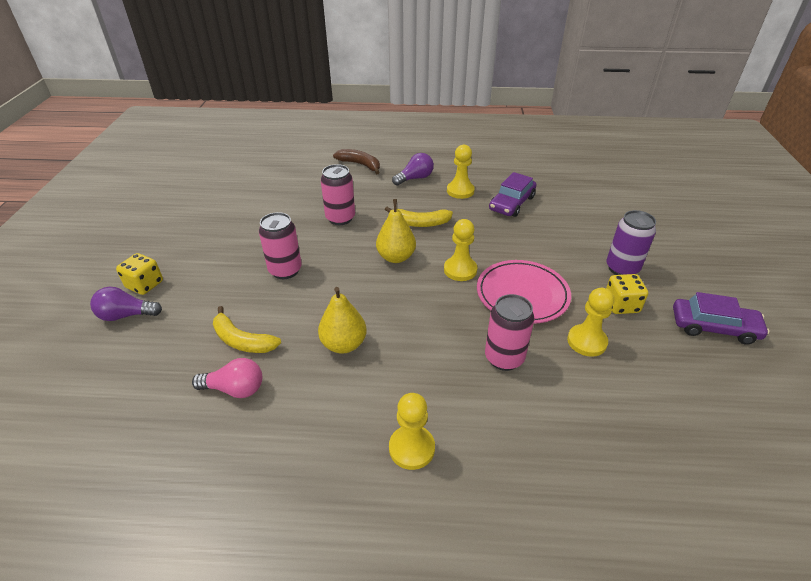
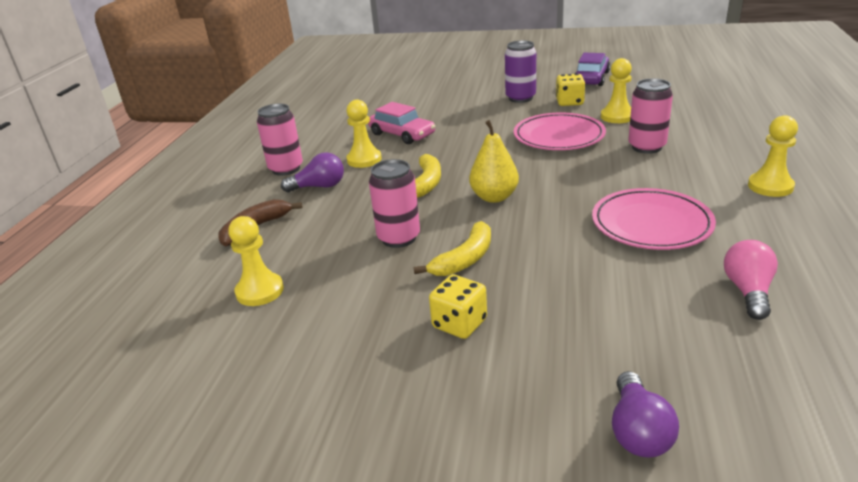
camera: 80 degrees left, 10 degrees down
(145, 285) = (554, 425): yellow dice -> yellow dice (459, 324)
(242, 340) = (665, 296): yellow banana -> yellow banana (465, 259)
(285, 270) = (517, 275): pink can -> pink can (286, 169)
(344, 344) = (651, 224): yellow pear -> pink plate
(415, 178) = (319, 187): purple light bulb -> purple light bulb turned 105 degrees clockwise
(460, 270) = (520, 162): yellow pawn -> yellow pawn (260, 291)
(511, 203) = (402, 134): purple car -> pink car

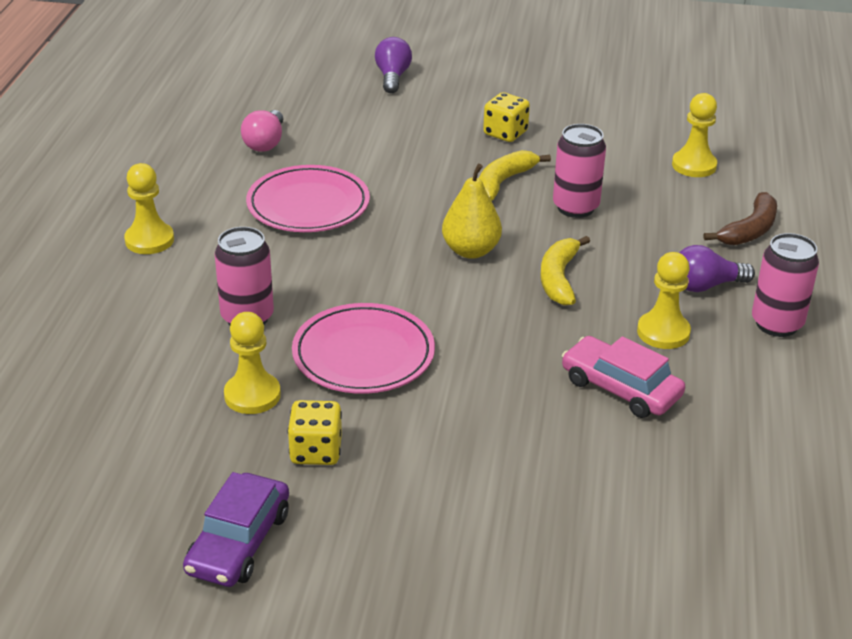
camera: 175 degrees right, 5 degrees up
(520, 98) = (405, 479): purple can -> none

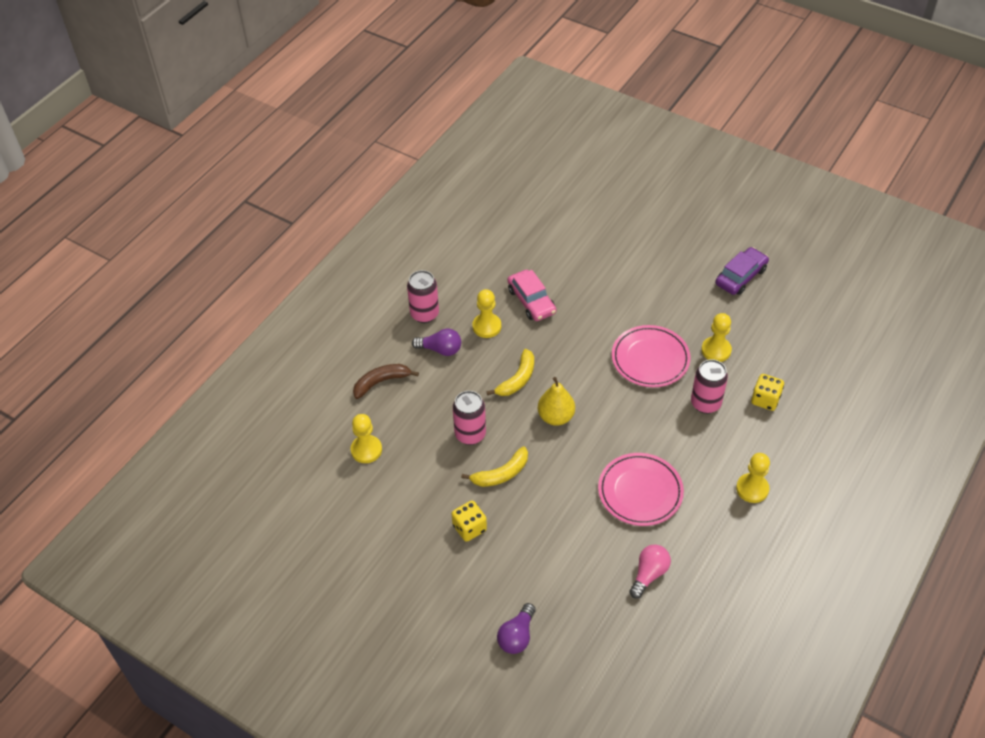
camera: 155 degrees left, 15 degrees up
(316, 451) = (694, 310): yellow dice -> yellow dice (765, 400)

